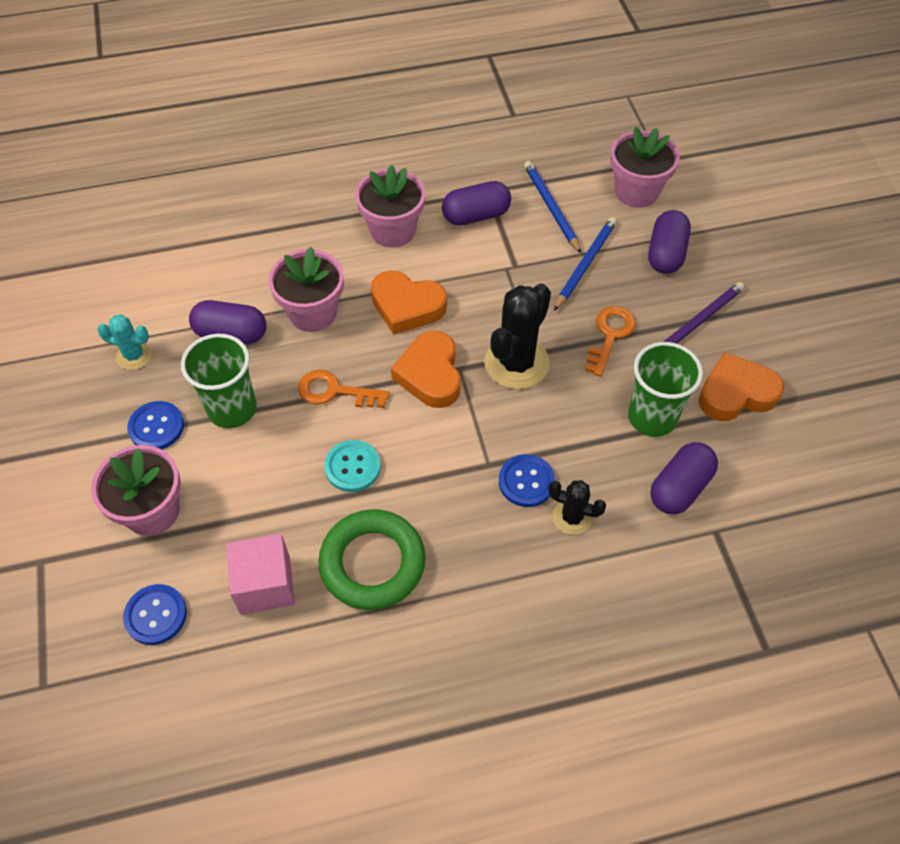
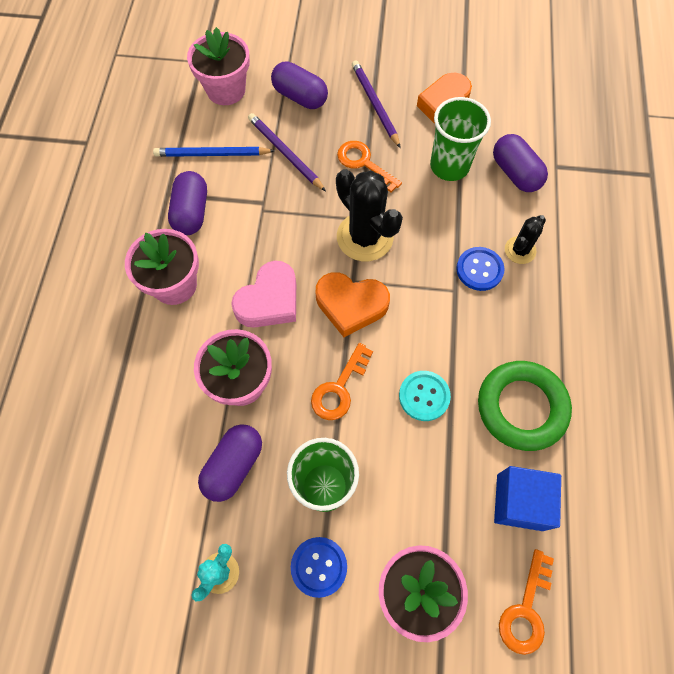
camera: 70 degrees left, 10 degrees up
(156, 615) = (526, 610): blue button -> orange key
(265, 585) = (519, 502): pink cube -> blue cube
(407, 306) = (269, 300): orange heart -> pink heart
(585, 264) = (285, 153): blue pencil -> purple pencil

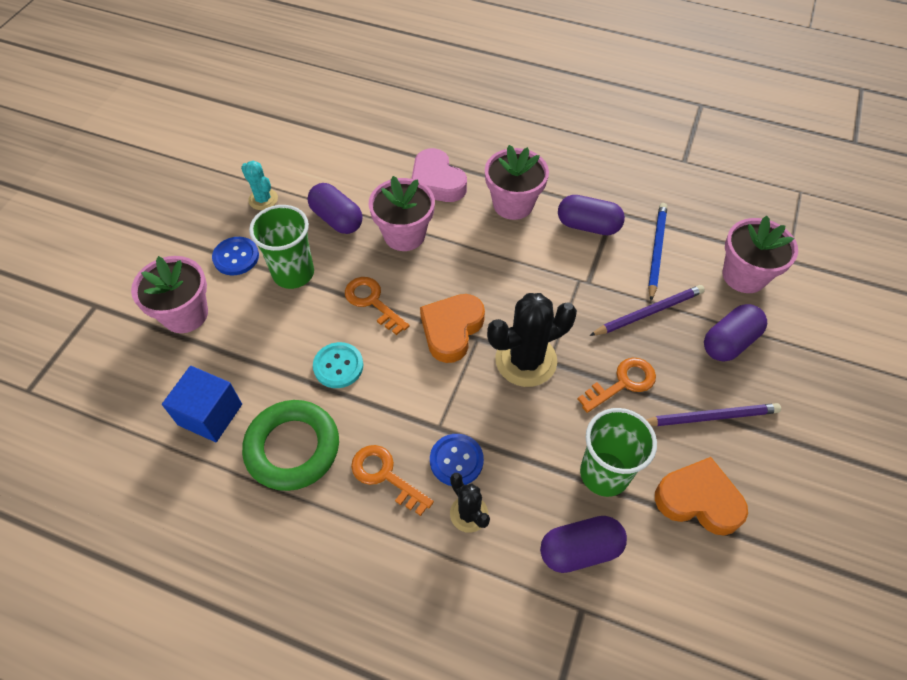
camera: 105 degrees right, 10 degrees down
(269, 300) = (476, 267): pink heart -> pink heart (436, 182)
(526, 610) = (128, 388): orange key -> orange key (385, 475)

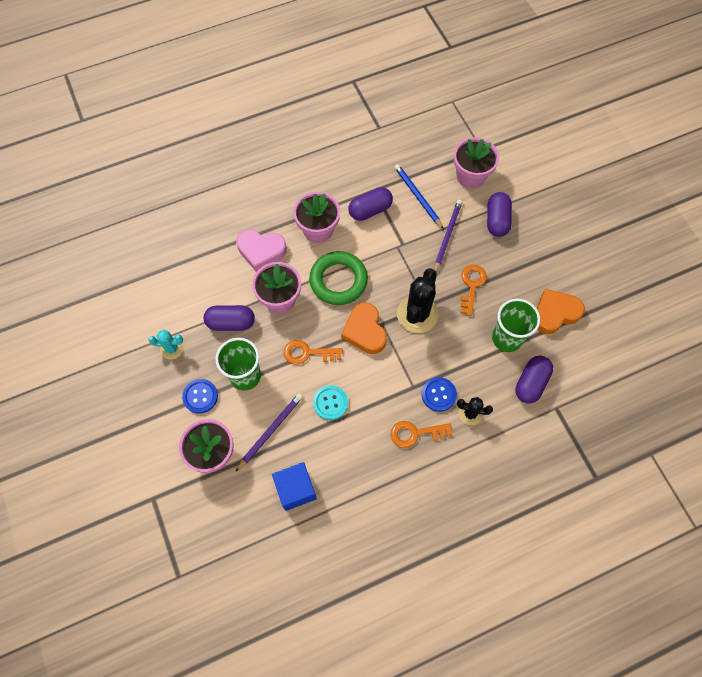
camera: 45 degrees left, 10 degrees up
(292, 448) = (357, 464): green ring -> green ring (338, 280)
(710, 416) = (523, 267): purple pencil -> purple pencil (270, 431)

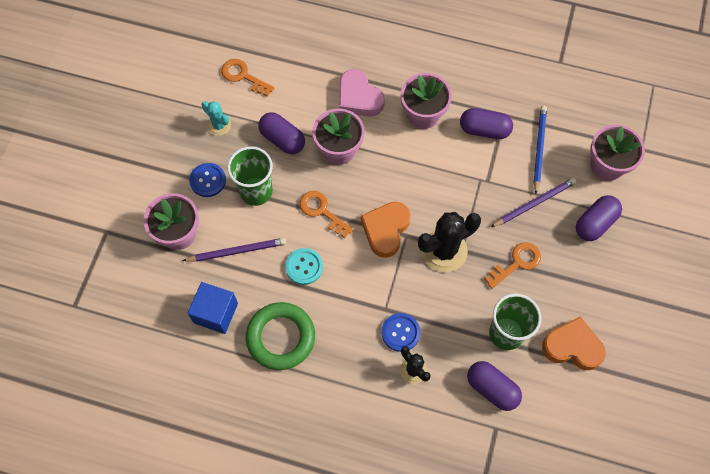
camera: 40 degrees right, 0 degrees up
(338, 280) = (402, 170): green ring -> green ring (281, 337)
(415, 433) = (351, 348): orange key -> orange key (243, 76)
(531, 383) = (492, 388): purple capsule -> purple capsule turned 60 degrees clockwise

